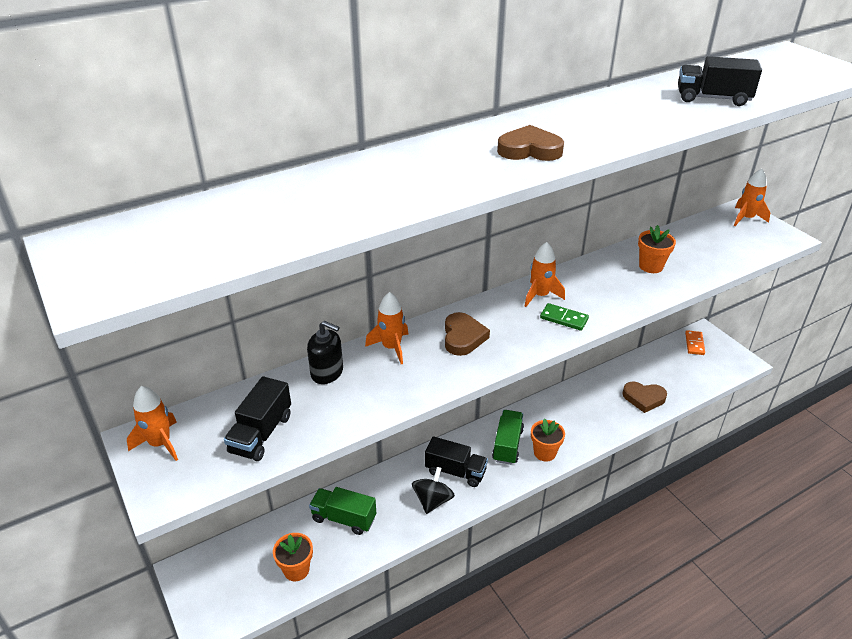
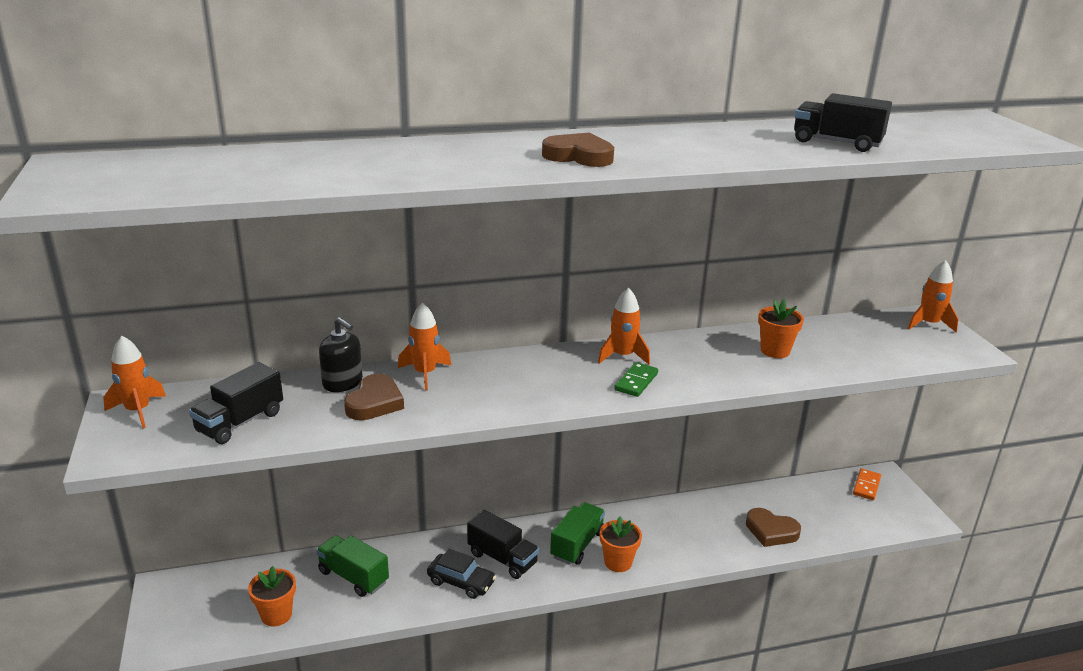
camera: 15 degrees right, 10 degrees down
(432, 500) = (461, 582): black spinning top -> black car
(463, 337) = (509, 378): brown heart -> brown heart (374, 402)
(564, 319) = (636, 382): green domino -> green domino turned 75 degrees clockwise

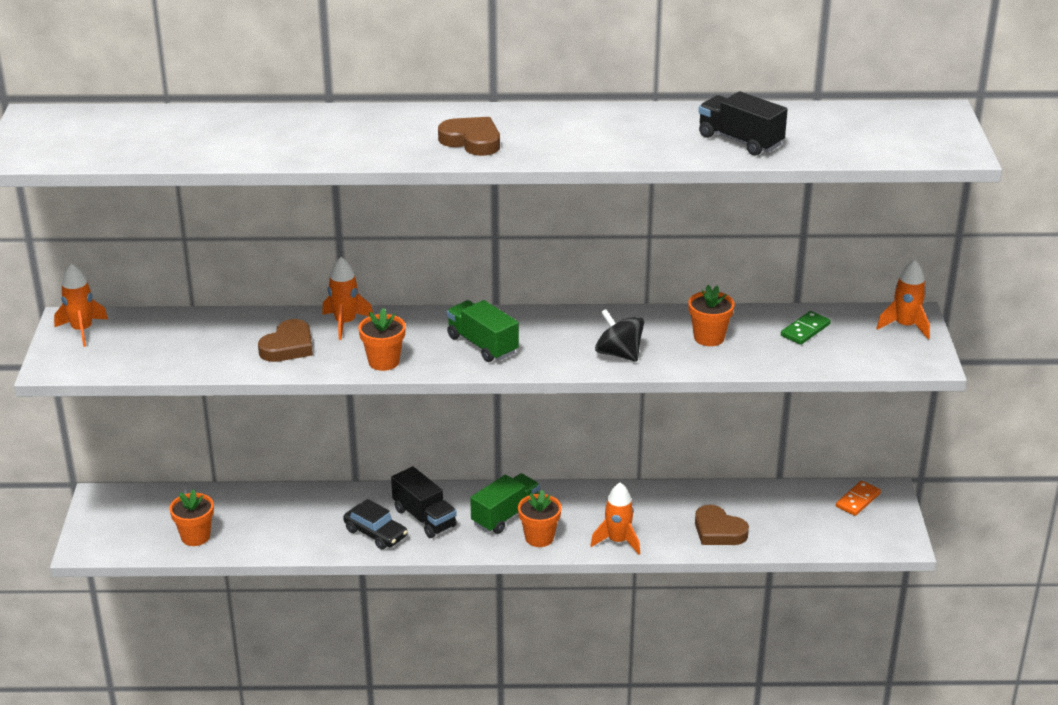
camera: 15 degrees right, 5 degrees up
(240, 422) = (166, 351): black truck -> none
(343, 383) = (266, 324): black soap dispenser -> none
(353, 577) = (275, 514): green truck -> green truck (482, 345)
(481, 407) = (384, 362): none -> orange flower pot
(622, 356) = (547, 326): orange rocket -> orange rocket (618, 541)
(636, 382) = (544, 354): green domino -> green domino (805, 330)
(705, 374) = (619, 354): none -> black spinning top

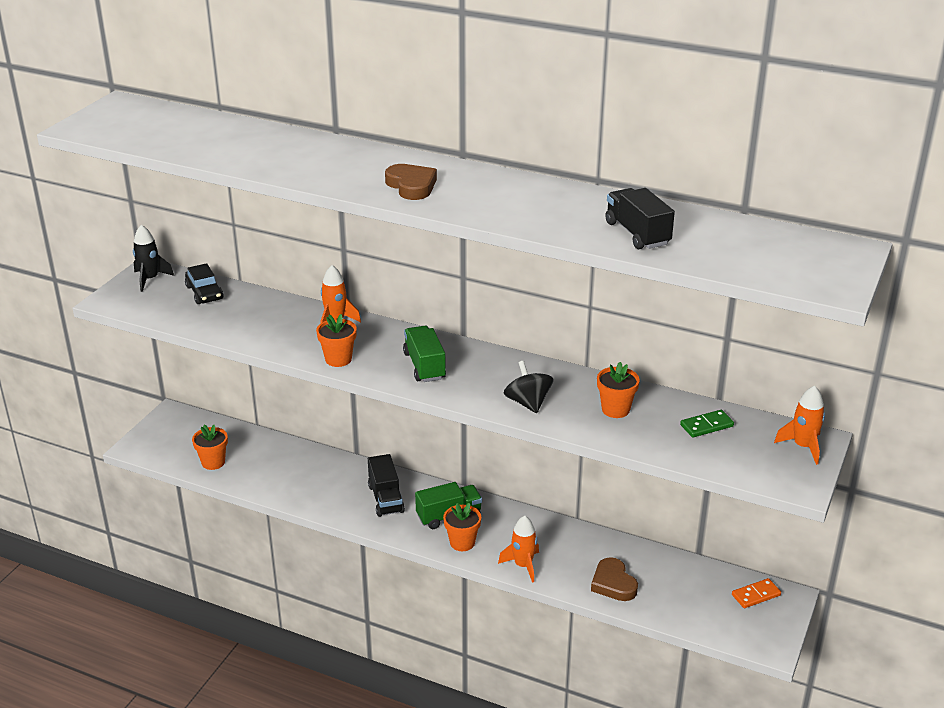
camera: 25 degrees right, 0 degrees up
(82, 330) = (150, 279): orange rocket -> black rocket
(288, 346) = (279, 328): brown heart -> none
(375, 533) = (341, 499): black car -> black car (204, 293)

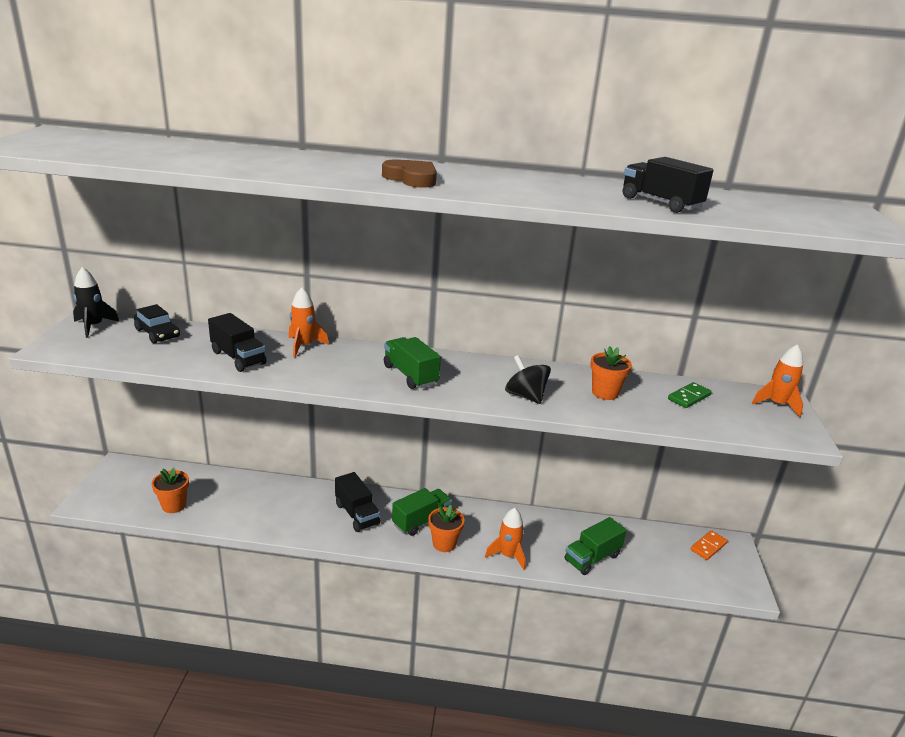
camera: 20 degrees left, 5 degrees down
(269, 328) = (238, 358): none -> black truck
(338, 359) = (322, 378): orange flower pot -> none
(613, 583) = (592, 558): brown heart -> green truck

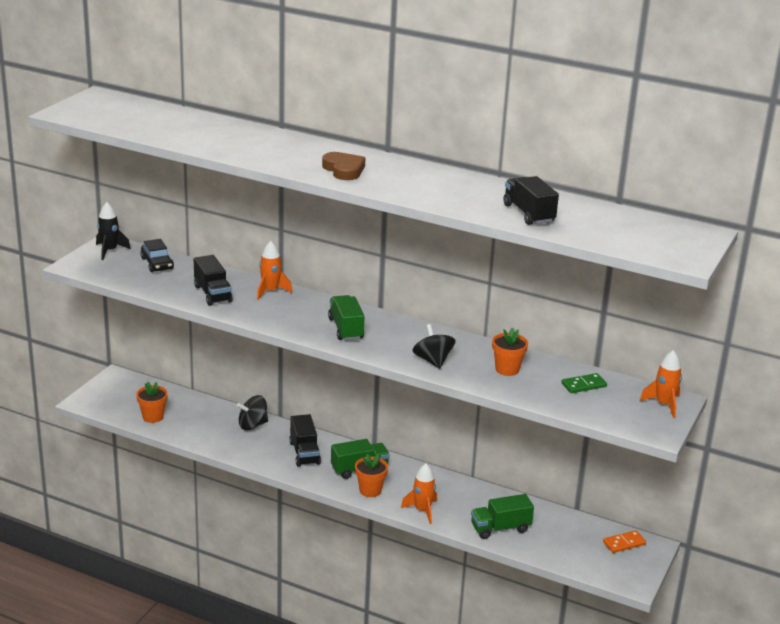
camera: 20 degrees right, 0 degrees up
(289, 493) = (252, 425): none -> black spinning top

